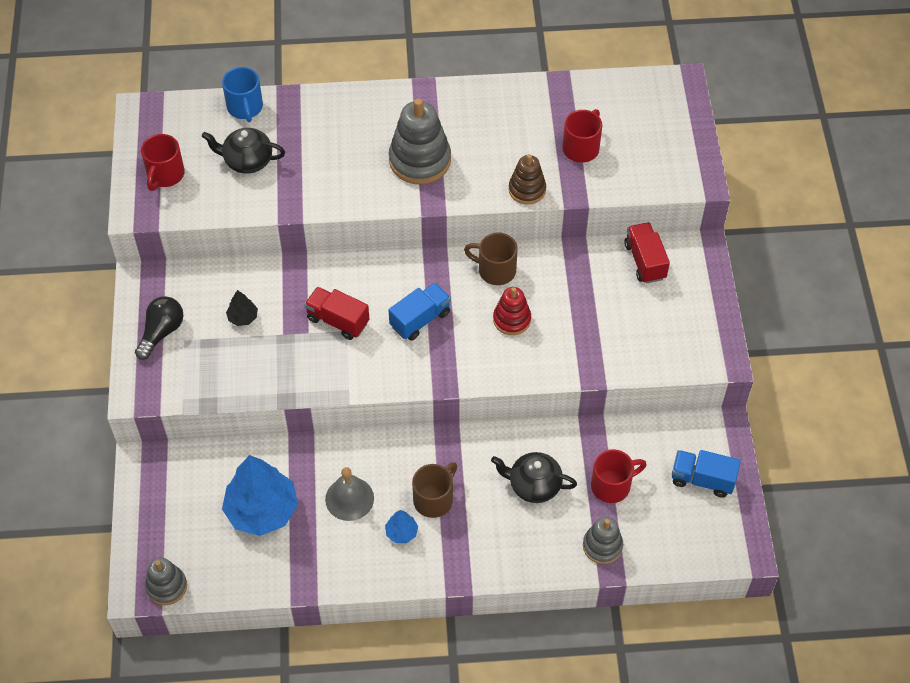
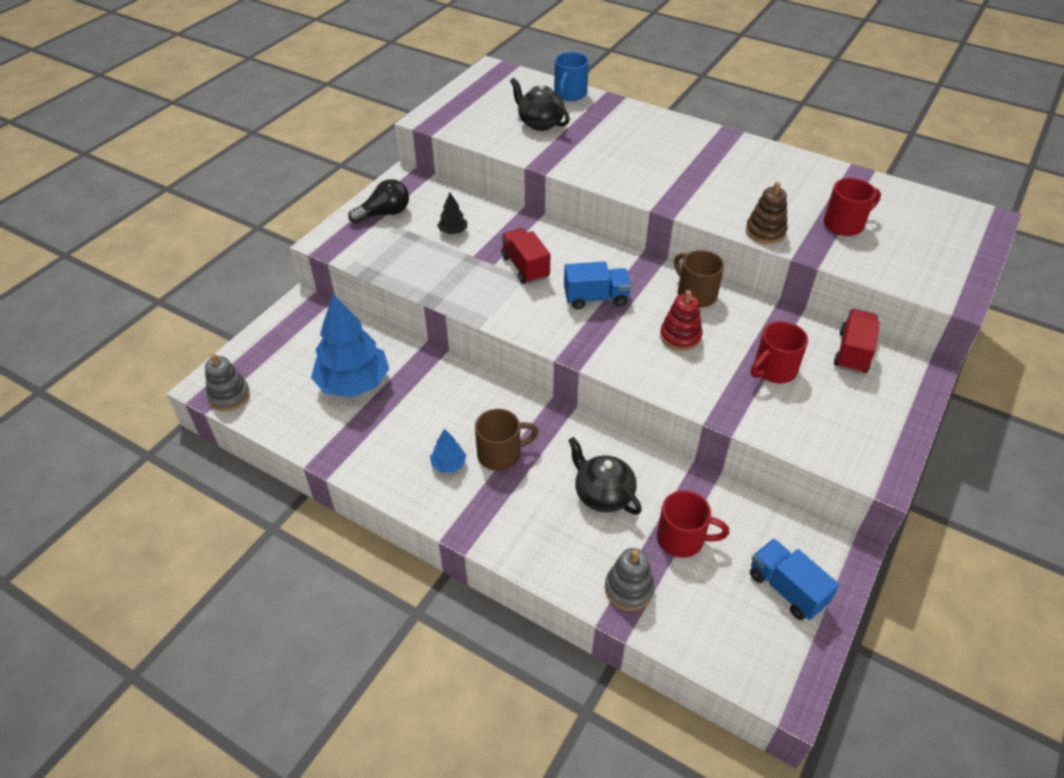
camera: 35 degrees right, 10 degrees down
(165, 175) = (470, 108): red mug -> red mug (773, 370)
(349, 498) = (430, 413): grey bell -> none
(420, 160) = (682, 175): grey stacking toy -> none

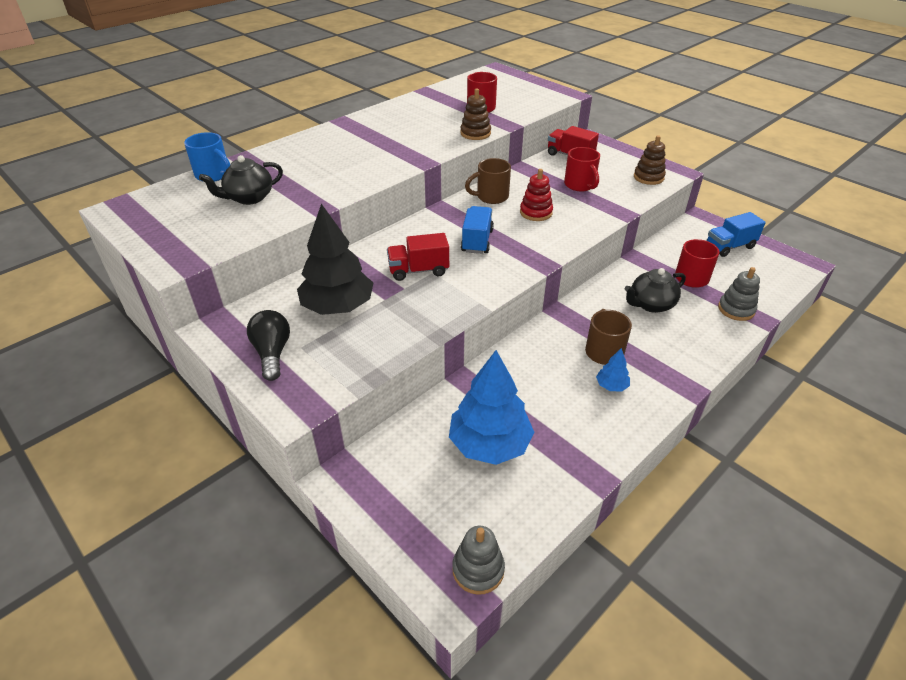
camera: 75 degrees left, 5 degrees down
(453, 232) = (338, 306): black tree -> black tree, size x2.28
(843, 442) = (648, 177): none -> brown stacking toy

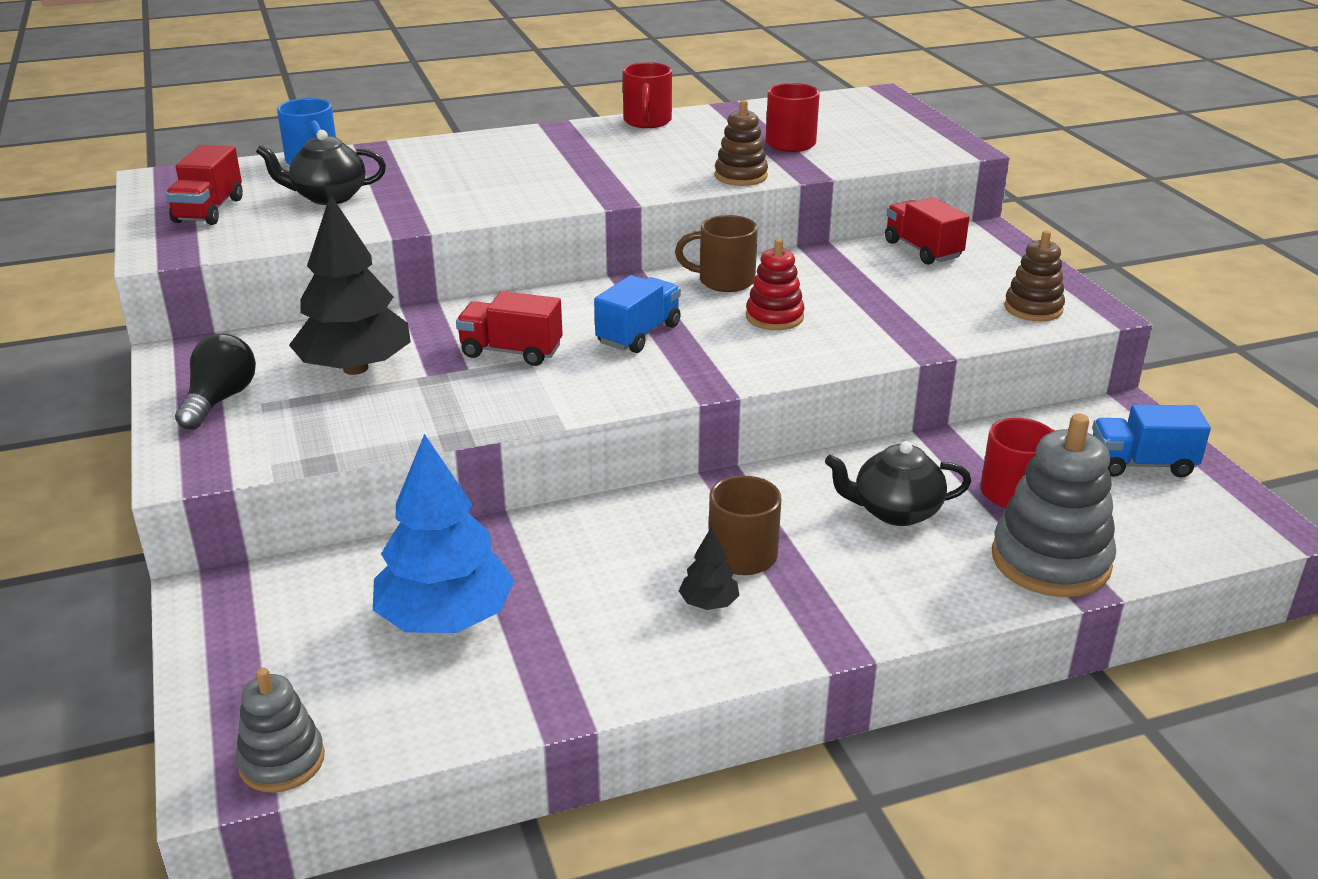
camera: 25 degrees right, 10 degrees down
(177, 225) = (209, 210): none -> red truck
(580, 185) = (893, 295): red mug -> red mug (647, 121)
(611, 386) = (708, 603): blue tree -> black tree
(736, 309) = (1050, 561): grey stacking toy -> grey stacking toy, size x1.68

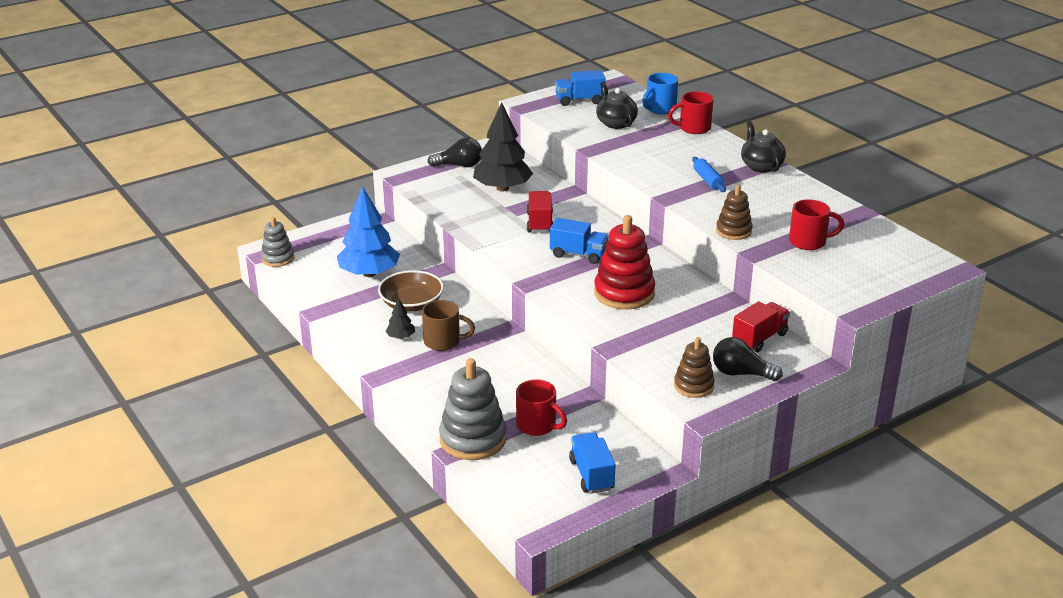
camera: 75 degrees right, 0 degrees up
(209, 210) = (579, 100): red truck -> blue truck
(580, 168) = (708, 180): none -> blue rolling pin
(594, 575) = (411, 304): none -> brown bowl
(647, 121) = (806, 189): red mug -> red mug (693, 128)
(724, 281) = (662, 271): brown mug -> none
(774, 317) = (624, 293): red stacking toy -> red stacking toy, size x1.68
(895, 511) = (499, 384): black teapot -> black teapot (761, 166)
(1005, 275) = (741, 373): none -> black light bulb

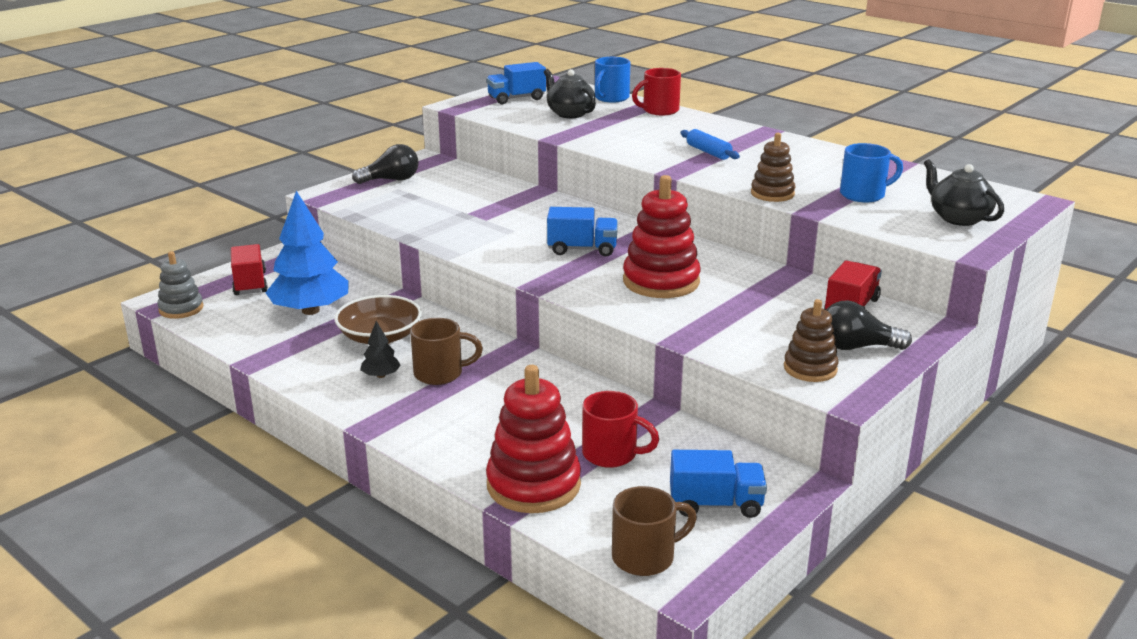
camera: 15 degrees left, 5 degrees down
(473, 439) = (533, 485): grey stacking toy -> red stacking toy
(502, 188) = (455, 196): black tree -> none
(524, 503) = (645, 557): none -> brown mug
(539, 223) = (517, 224): red truck -> red truck (250, 284)
(591, 475) = (715, 504): blue truck -> blue truck turned 120 degrees clockwise
(761, 166) = (757, 135): black teapot -> black teapot (958, 218)
(809, 242) = (864, 195): red mug -> blue mug

